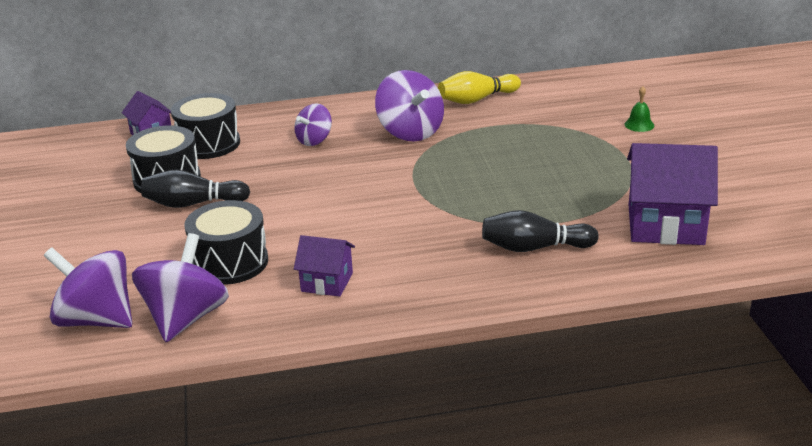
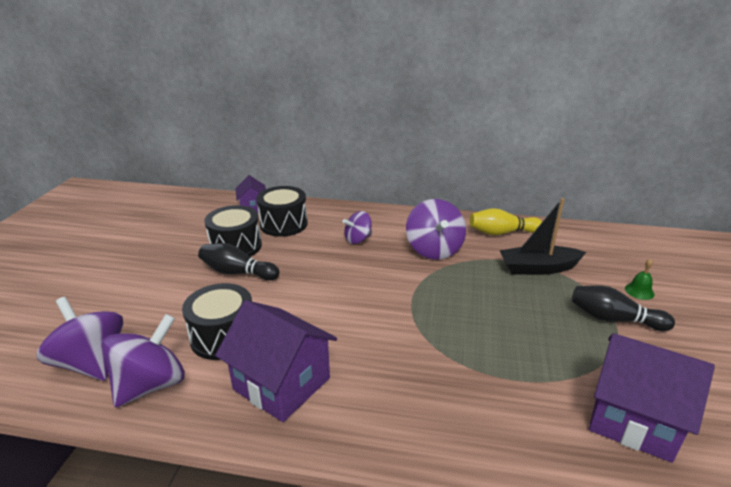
camera: 20 degrees right, 0 degrees up
(327, 282) = (282, 384): purple house -> purple house, size x1.81
(532, 126) = (538, 268): none -> black boat
(534, 248) = (485, 405): black bowling pin -> black bowling pin (614, 319)

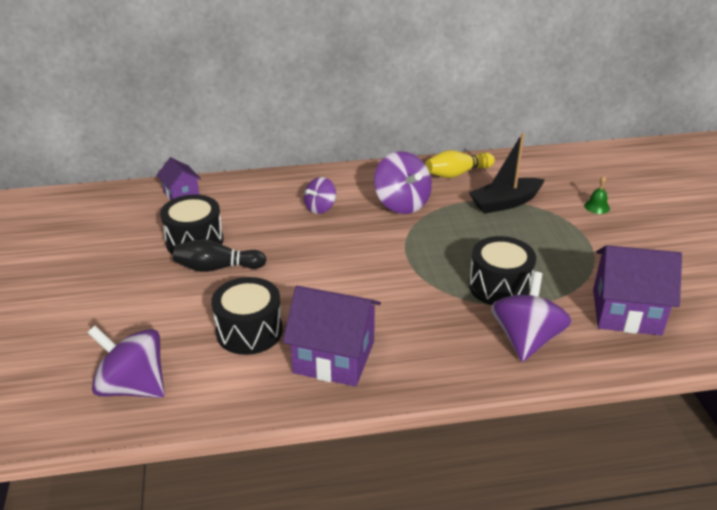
camera: 20 degrees left, 5 degrees up
(151, 385) = (211, 389): purple spinning top -> purple spinning top (526, 339)
(283, 224) = (230, 206): black drum -> black drum (499, 286)
(614, 319) = (585, 236): black bowling pin -> none

